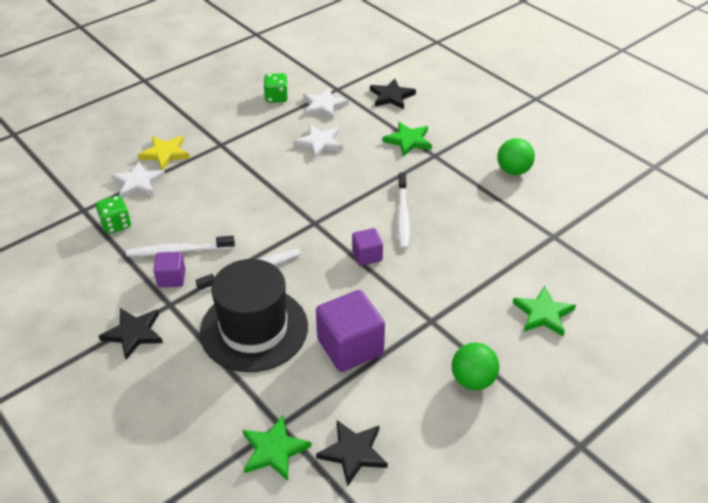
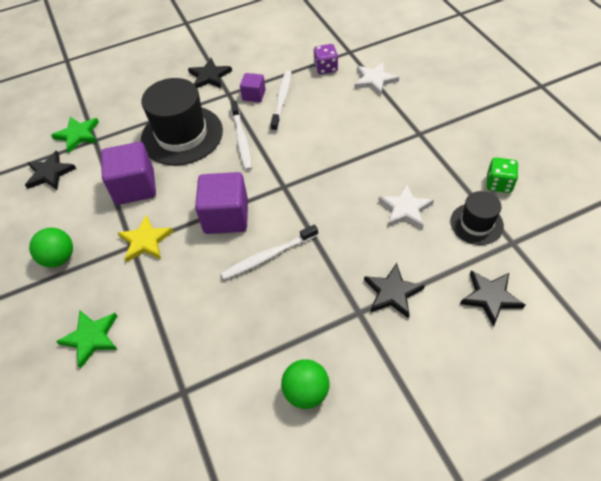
camera: 110 degrees right, 10 degrees up
(116, 224) = (326, 68): green dice -> purple dice
(165, 153) = (413, 97): yellow star -> yellow star (145, 241)
(324, 106) = (476, 223): white star -> black hat
(367, 255) = (226, 217): purple cube -> purple cube, size x1.84
(403, 216) = (268, 256): white toothbrush -> white toothbrush turned 45 degrees counterclockwise
(408, 141) = (392, 292): green star -> black star

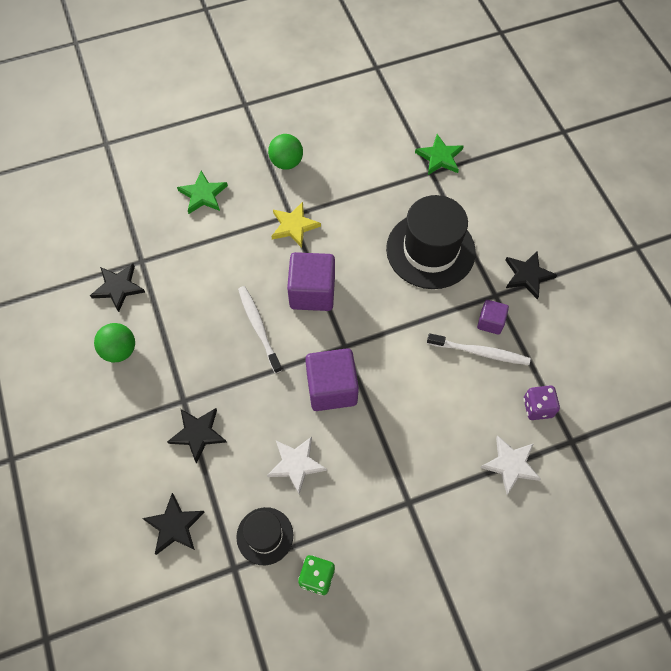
camera: 90 degrees right, 10 degrees up
(50, 173) = (389, 141): black star -> black star (118, 287)
(135, 187) = (361, 213): purple cube -> purple cube (332, 388)
(241, 140) = (417, 308): white toothbrush -> none

